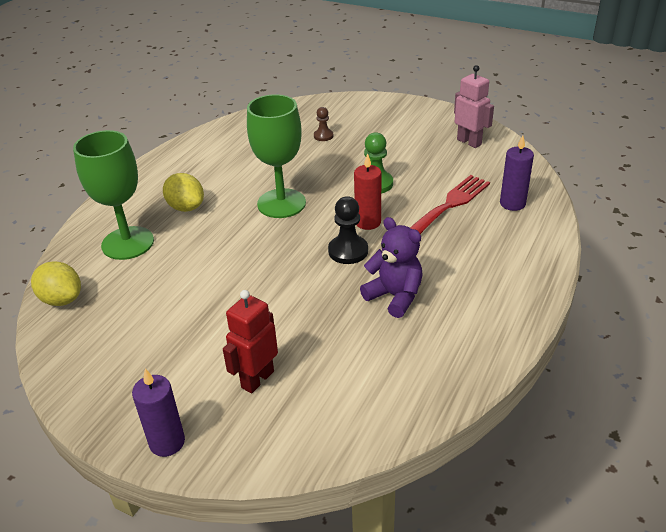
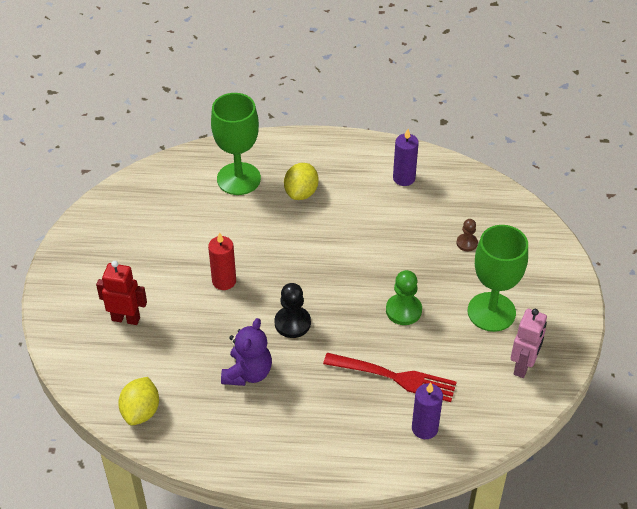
camera: 65 degrees right, 10 degrees up
(62, 299) = (161, 174): yellow lemon -> yellow lemon (141, 411)
(167, 442) = (56, 293): purple candle -> purple candle (404, 178)
(281, 203) = (338, 253): green goblet -> green goblet (491, 312)
(368, 222) = (340, 324): red candle -> red candle (224, 281)

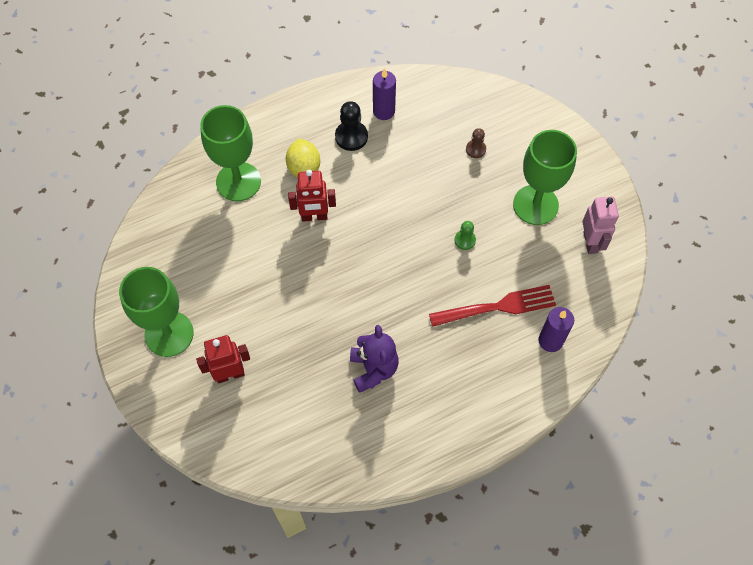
camera: 30 degrees left, 15 degrees up
(100, 265) = (169, 334): none -> green goblet
(141, 411) = (305, 457): yellow lemon -> none
(224, 281) = (293, 291): red candle -> none
(283, 233) = (314, 216): none -> red robot
(292, 323) = (380, 301): black pawn -> black pawn (351, 137)
(403, 310) = (465, 240): green pawn -> green pawn, size x0.61

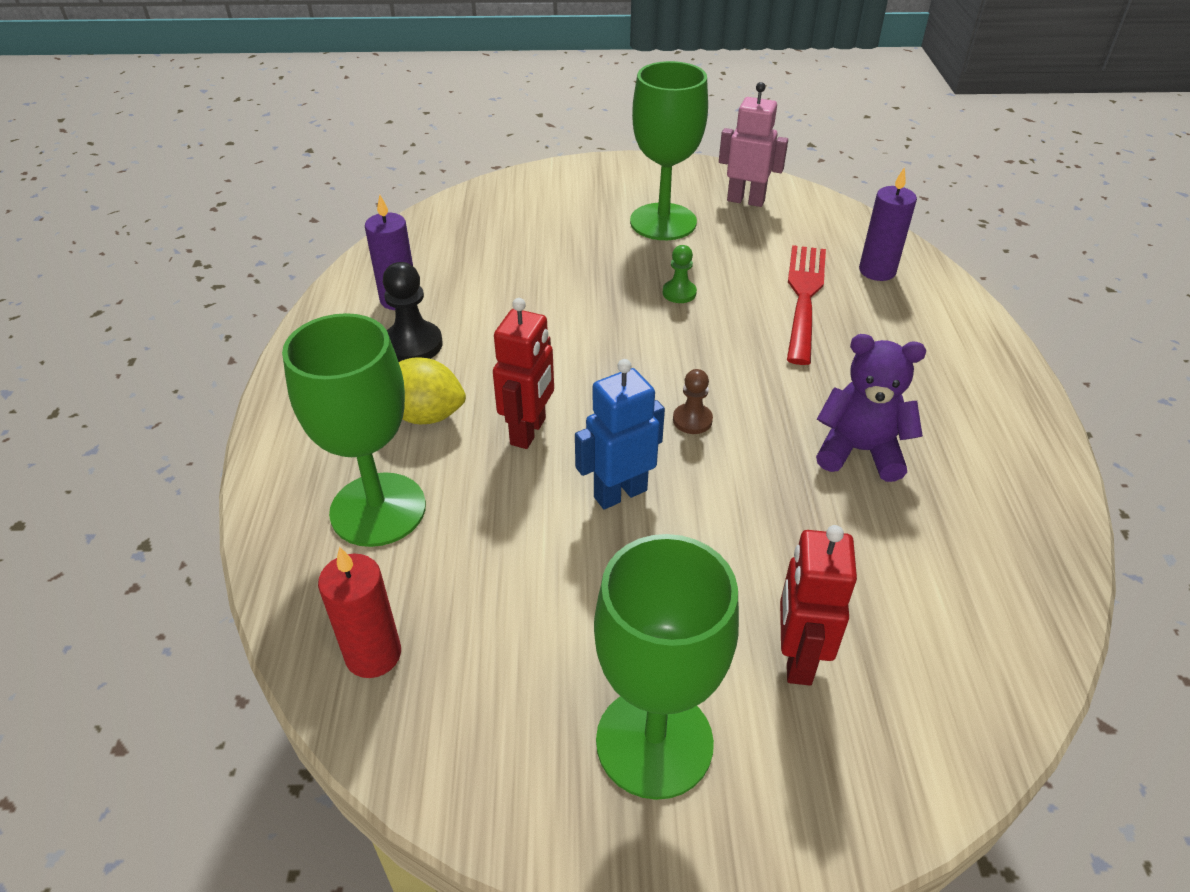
camera: 65 degrees left, 20 degrees down
(167, 220) = (373, 654): none -> red candle
(292, 272) = (620, 493): none -> blue robot
(475, 149) = (539, 241): brown pawn -> brown pawn (692, 420)

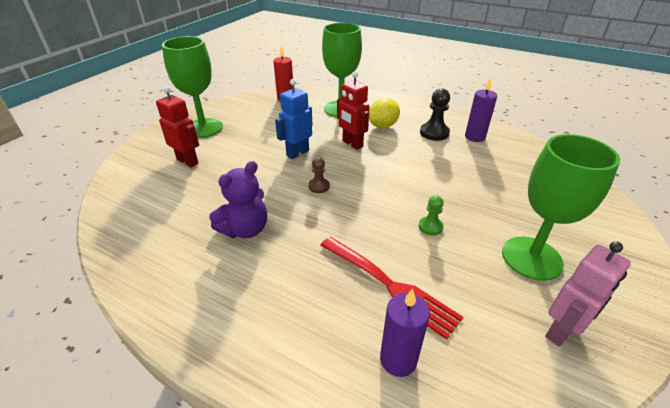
camera: 120 degrees right, 5 degrees down
(620, 493) = (297, 153): blue robot -> blue robot turned 135 degrees counterclockwise

